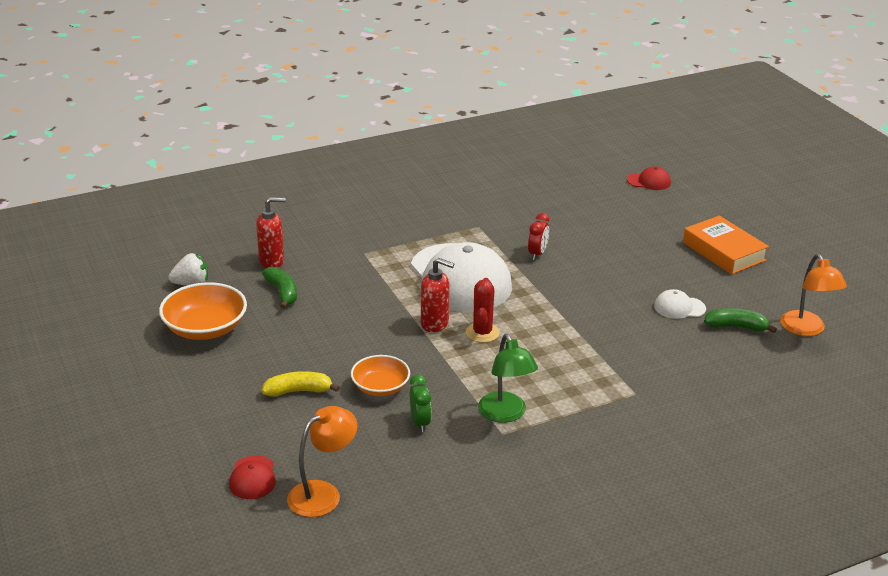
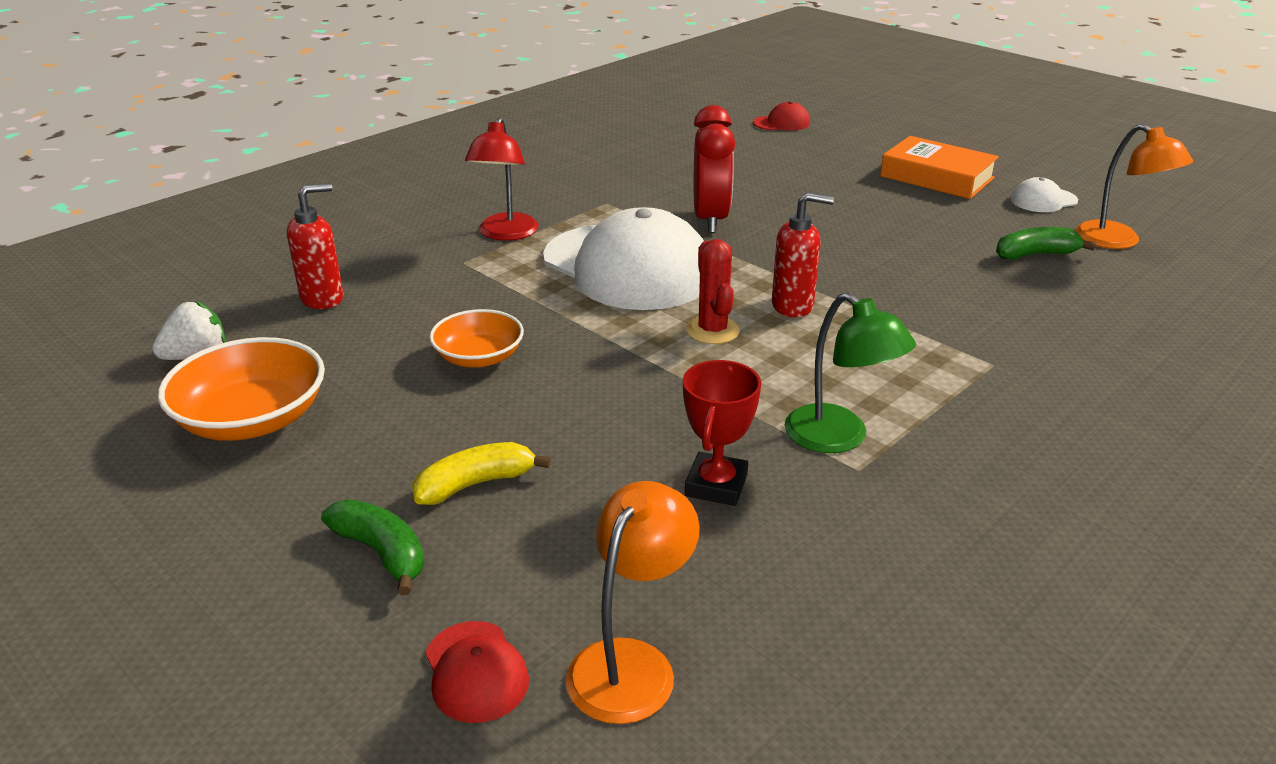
camera: 20 degrees left, 0 degrees up
(282, 293) = (363, 338): green banana -> green banana (382, 552)
(380, 387) = (612, 444): orange bowl -> orange bowl (479, 357)
(400, 237) = (505, 234): none -> red lamp
(420, 423) = (716, 485): green clock -> red trophy
(435, 324) = (634, 333): red soap dispenser -> red soap dispenser (793, 306)
(537, 254) = (710, 220): red clock -> red clock, size x1.80
(679, 307) = (945, 246): white cap -> white cap (1043, 200)

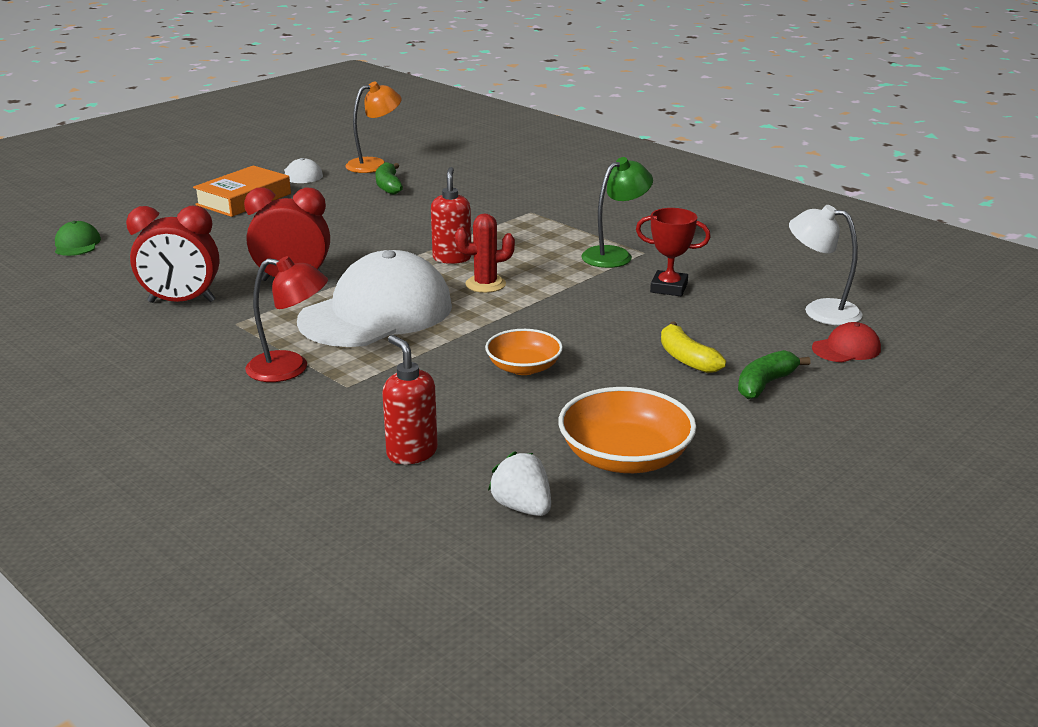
camera: 90 degrees left, 5 degrees down
(631, 663) = (820, 310): orange lamp -> white lamp
(654, 176) = (181, 302): none -> red clock
(781, 123) = (77, 244): red cap -> green cap

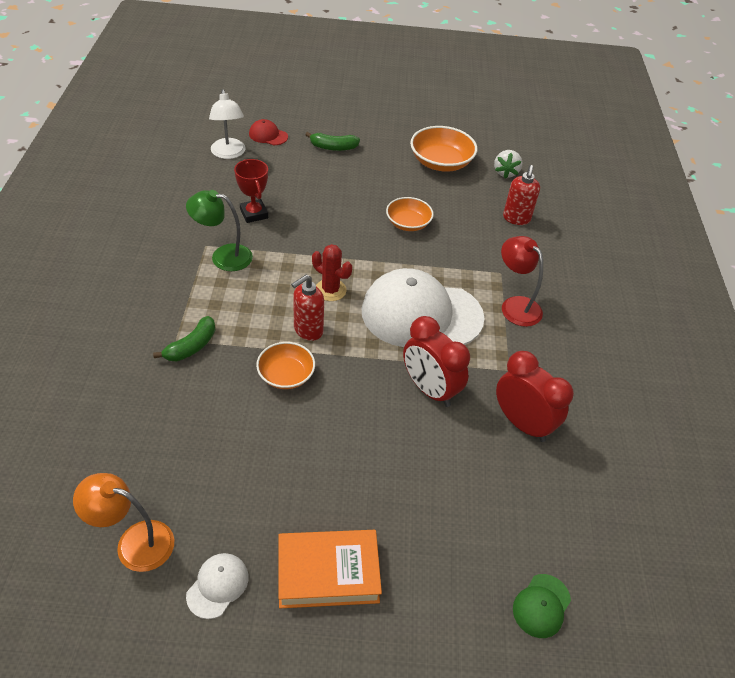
camera: 135 degrees left, 20 degrees up
(388, 186) = (192, 477): green banana -> green banana (192, 346)
(419, 235) = (286, 375): none -> orange bowl
(687, 359) = (335, 177): yellow banana -> none

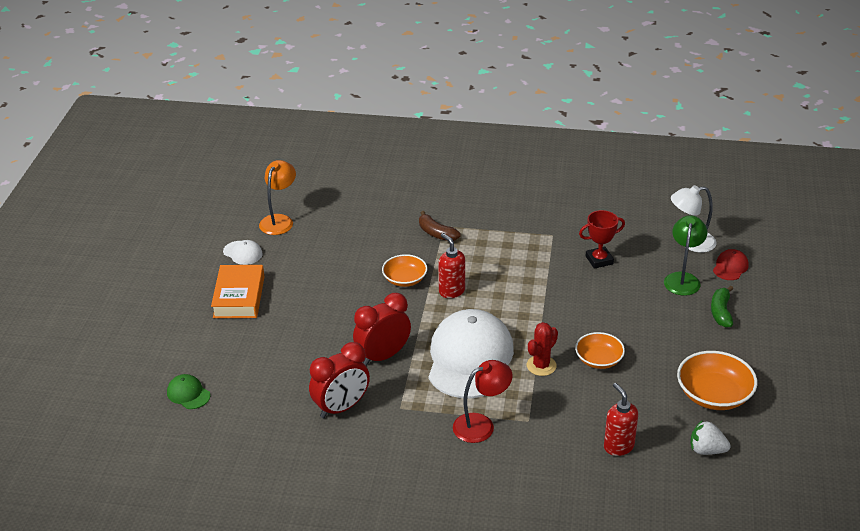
camera: 100 degrees right, 10 degrees down
(192, 346) = (436, 233): green banana -> brown banana
(223, 256) = (539, 244): green lamp -> green lamp (682, 279)
(330, 290) = (499, 304): red cactus -> red cactus (541, 366)
(516, 219) = (618, 446): red soap dispenser -> red soap dispenser turned 45 degrees clockwise

